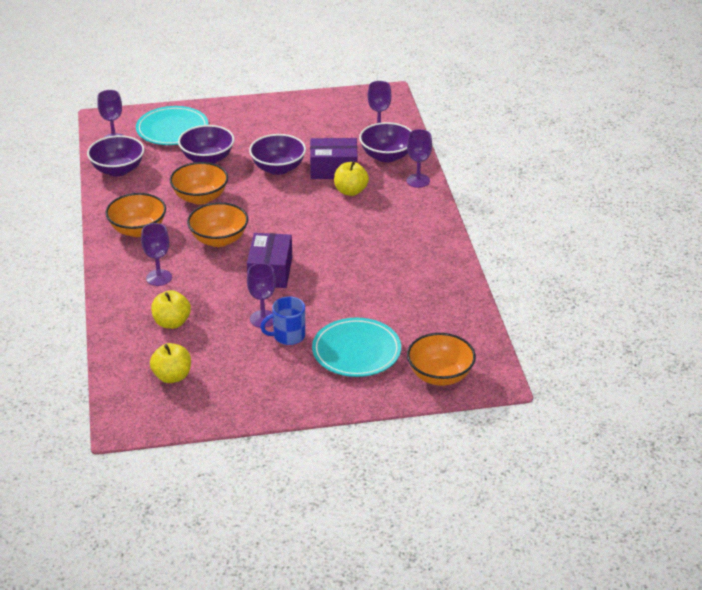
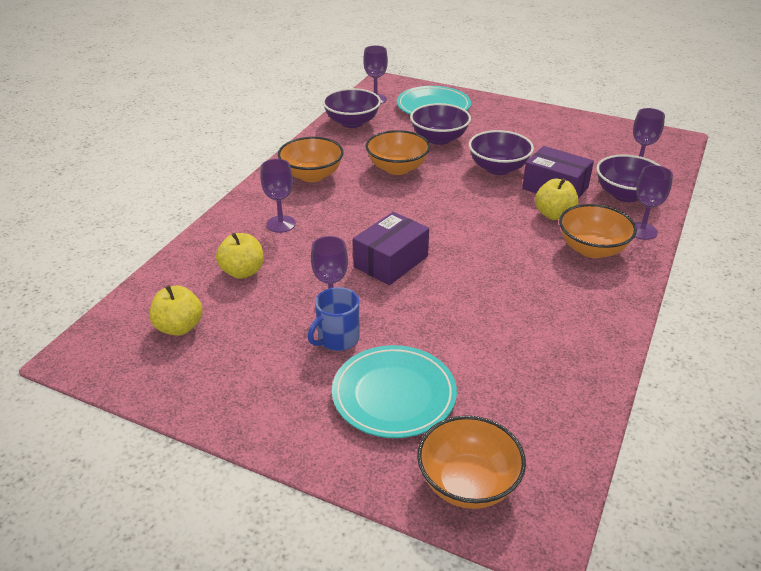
camera: 35 degrees right, 0 degrees up
(219, 239) = (374, 211): orange bowl -> orange bowl (592, 249)
(288, 336) = (337, 339): blue mug -> blue mug turned 60 degrees counterclockwise

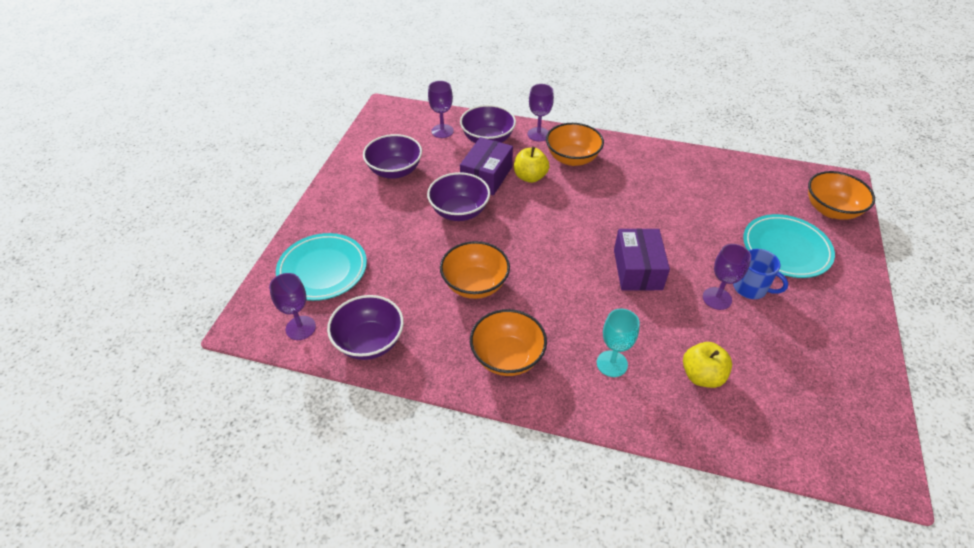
camera: 100 degrees left, 10 degrees up
(179, 327) = (801, 403): yellow apple -> none
(281, 224) = (612, 363): purple goblet -> turquoise goblet
(391, 261) = (637, 269): purple box -> purple box turned 60 degrees clockwise
(439, 139) = (404, 258): purple bowl -> purple bowl (395, 171)

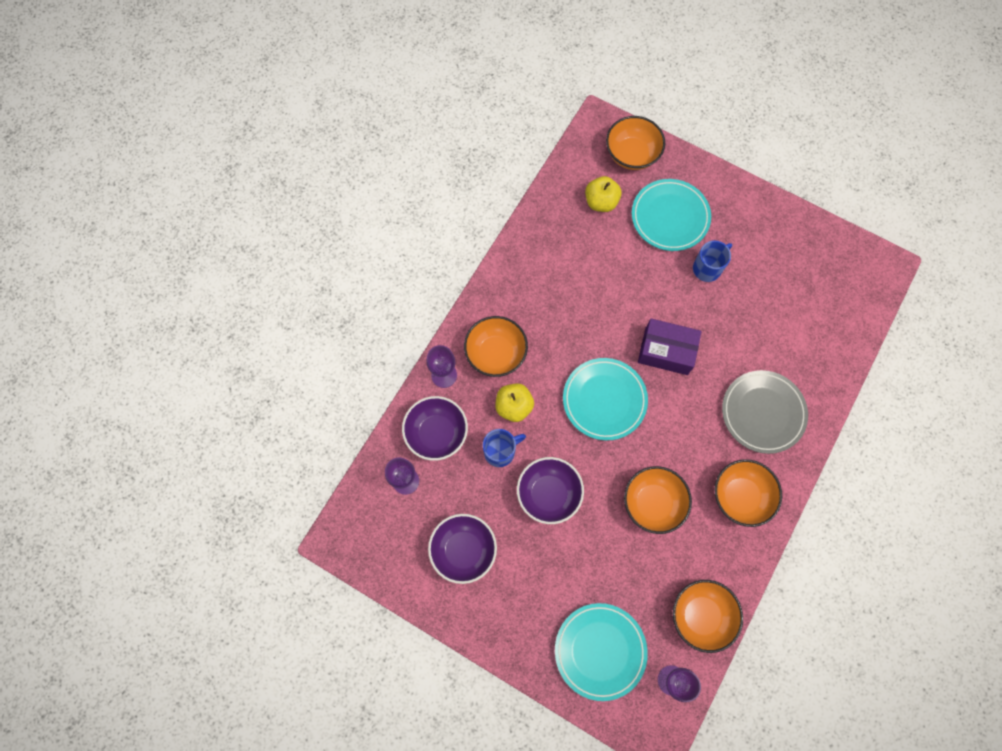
camera: 75 degrees left, 25 degrees up
(369, 342) = (701, 615): purple bowl -> orange bowl
(486, 176) = (500, 451): purple box -> blue mug
(564, 233) = (604, 400): none -> turquoise plate
(612, 363) = (763, 412): turquoise goblet -> grey plate
(702, 376) = (786, 348): yellow apple -> yellow apple (601, 202)
(717, 298) = (712, 300): purple goblet -> none

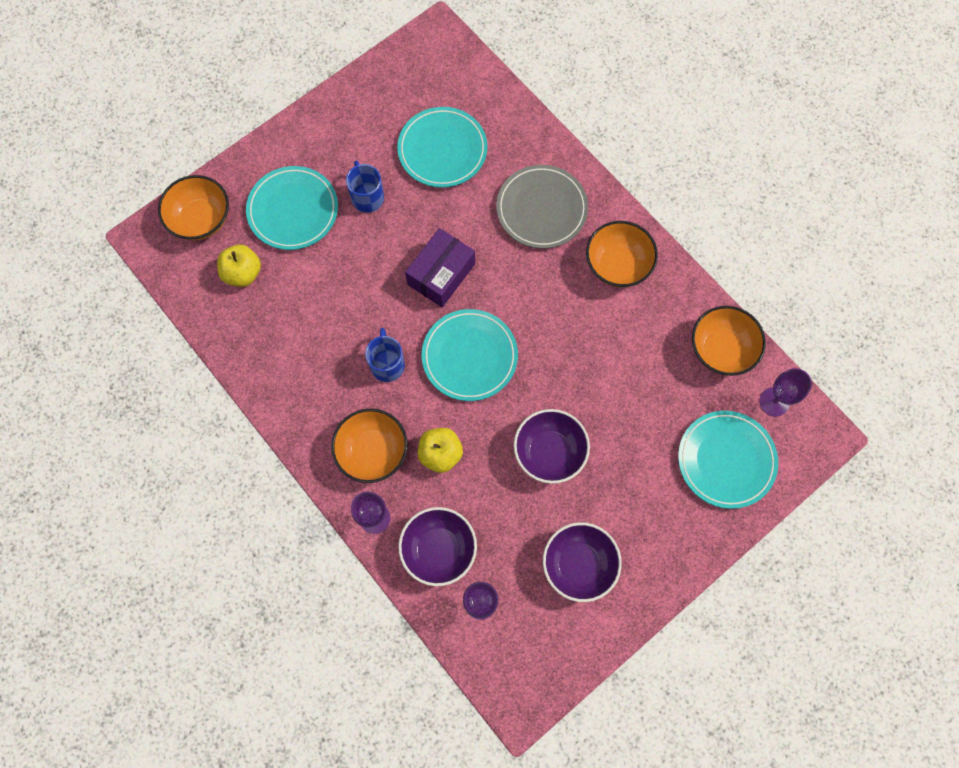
camera: 70 degrees left, 0 degrees up
(500, 451) = (485, 486): blue mug -> blue mug (387, 364)
(653, 503) = (595, 351): orange bowl -> none
(778, 311) = (442, 150): none -> turquoise plate

